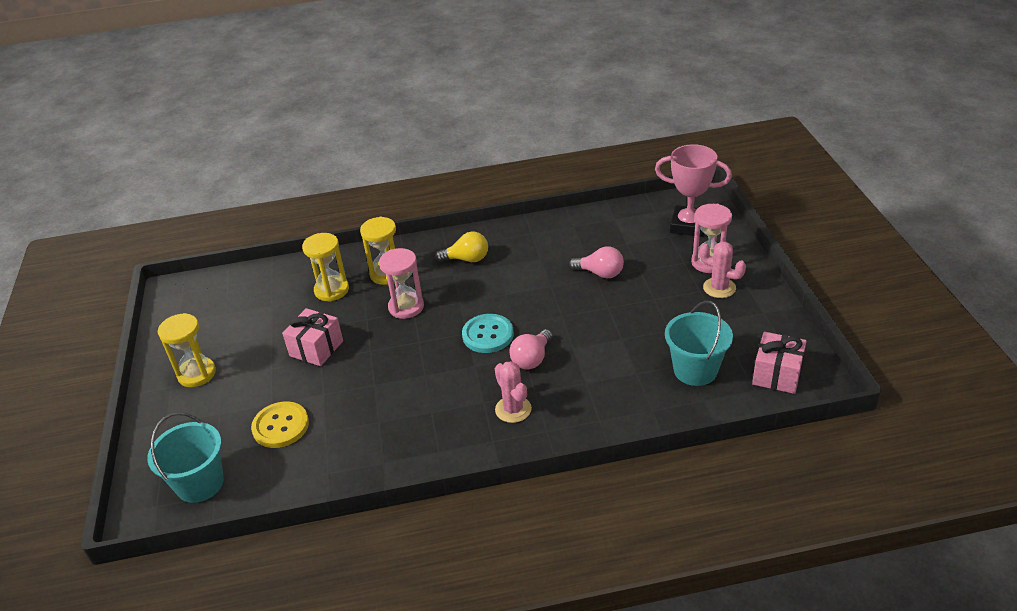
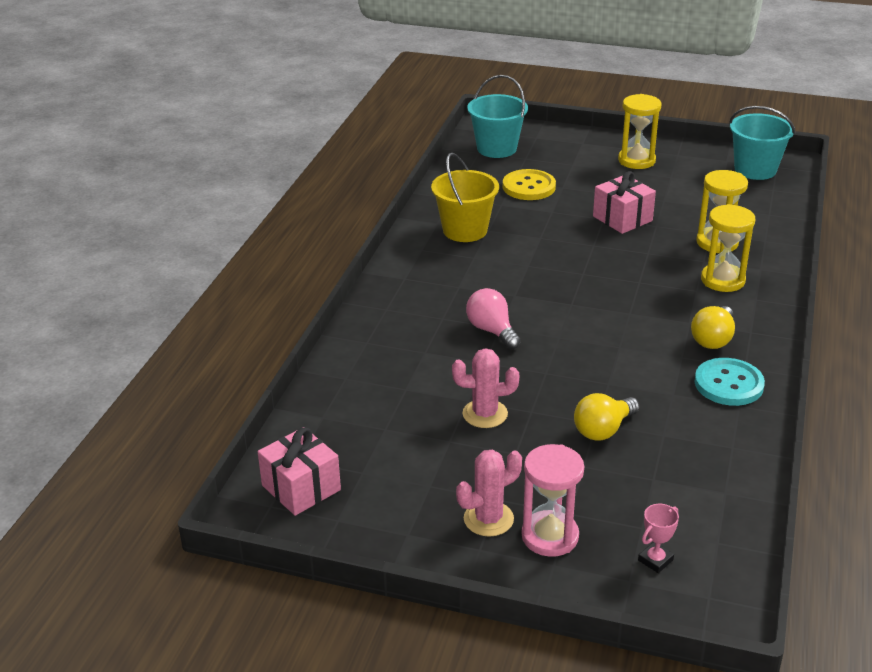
camera: 115 degrees right, 5 degrees down
(388, 436) = (465, 230): none -> yellow bucket
(406, 307) = (649, 279): pink hourglass -> none
(488, 335) = (556, 315): turquoise button -> turquoise button (728, 384)
(513, 409) = (432, 299): pink cactus -> pink cactus (485, 414)
(600, 273) = (603, 430): pink light bulb -> yellow light bulb
(689, 225) = (655, 560): pink trophy -> pink trophy, size x0.44
(695, 370) = (368, 430): turquoise bucket -> turquoise bucket (755, 170)

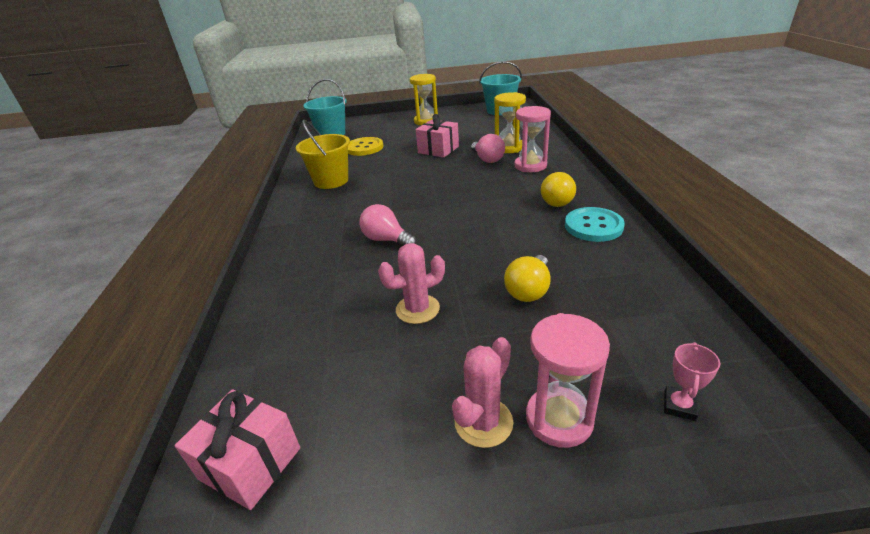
camera: 20 degrees left, 0 degrees up
(675, 253) = (487, 159): none -> pink light bulb
(722, 280) = (530, 166): yellow hourglass -> pink hourglass

